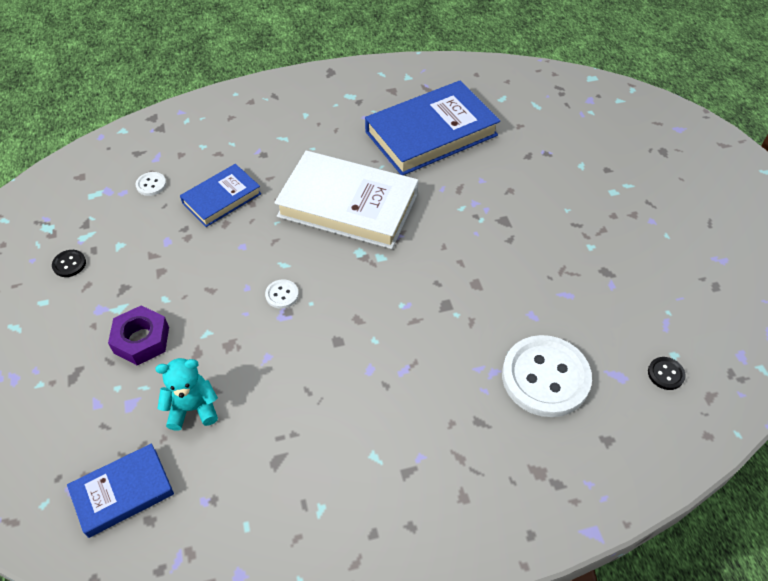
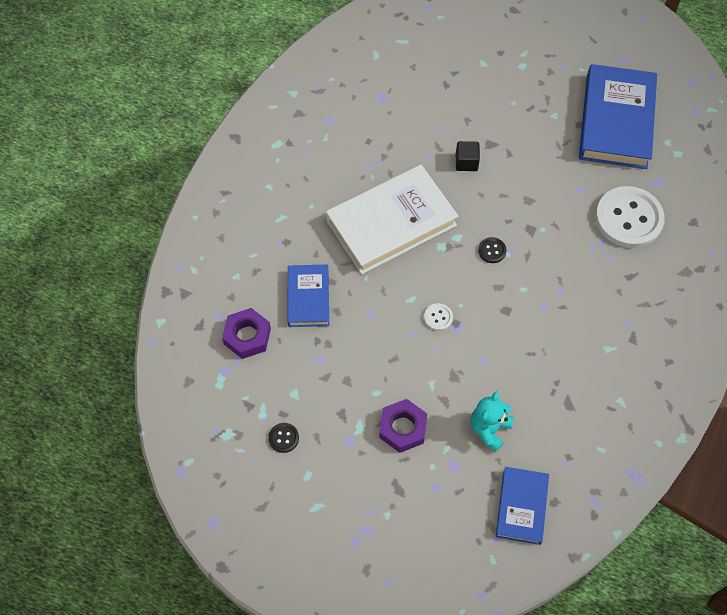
camera: 50 degrees left, 10 degrees up
(151, 185) = (247, 336): white button -> purple nut
(431, 133) = (369, 123): blue book -> blue book (616, 121)
(465, 216) = (466, 162): none -> black cube
(665, 374) = (676, 157): black button -> black button (492, 251)

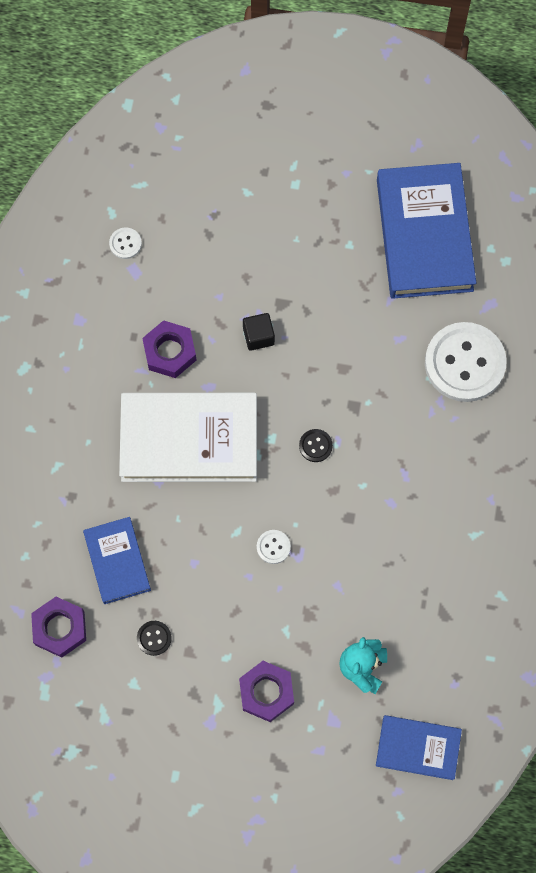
camera: 15 degrees left, 10 degrees up
(283, 438) = (136, 740): black button -> black button (154, 638)
(380, 77) = (125, 244): none -> white button
(391, 223) = (189, 440): white book -> white book turned 45 degrees clockwise
(393, 158) = (170, 352): none -> purple nut
(521, 506) = (418, 748): blue book -> blue book turned 75 degrees counterclockwise

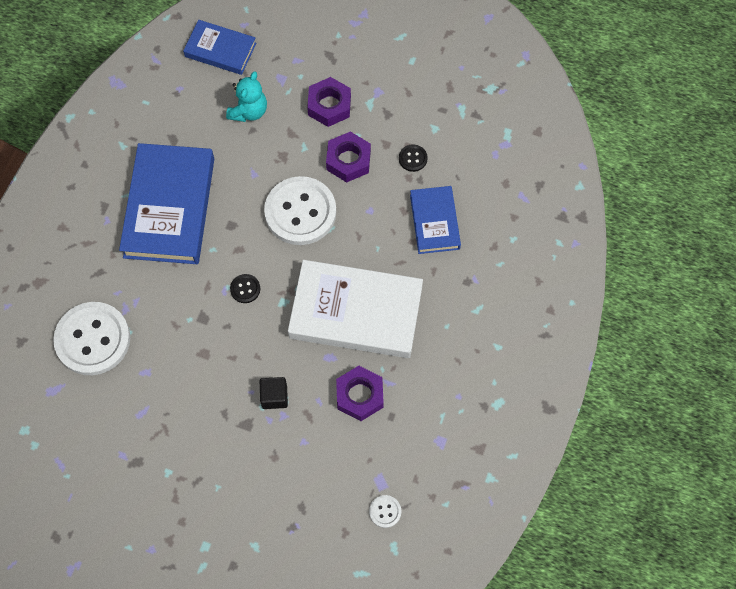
camera: 170 degrees left, 5 degrees down
(60, 628) = (489, 178): purple nut -> purple nut (348, 160)
(273, 547) = (300, 212): white button -> white button, size x2.44
(424, 234) = (93, 470): blue book -> blue book (169, 207)

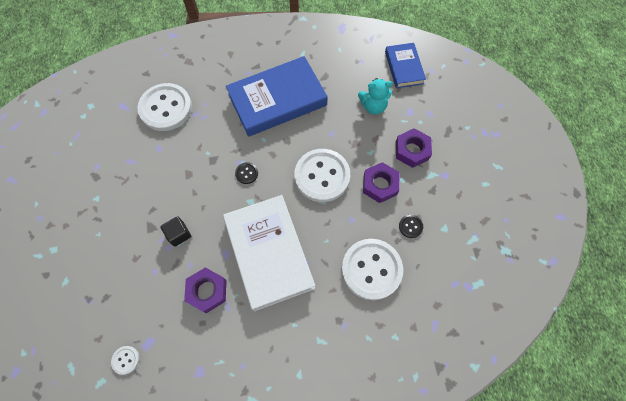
camera: 60 degrees right, 0 degrees up
(434, 222) = (371, 269): blue book -> white button

